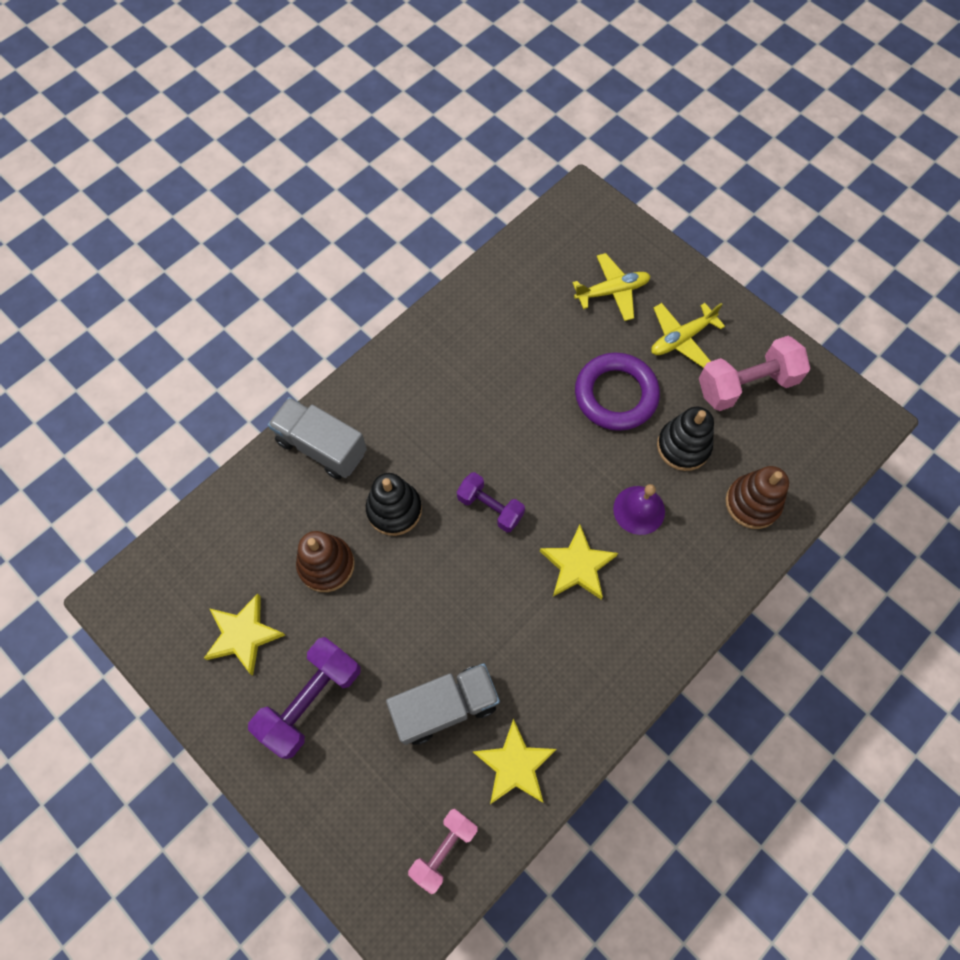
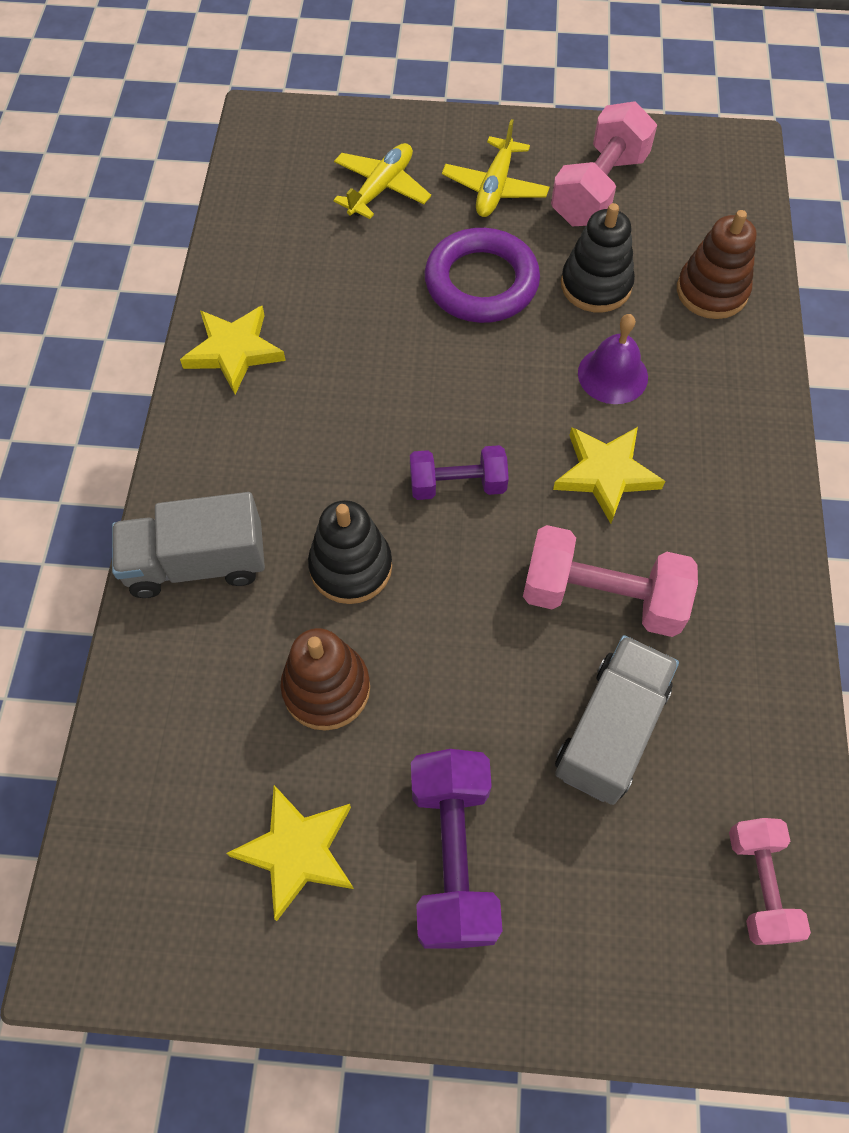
camera: 40 degrees left, 5 degrees down
(508, 633) = (602, 597): none -> pink dumbbell
(514, 765) = (742, 728): yellow star -> yellow star (234, 351)

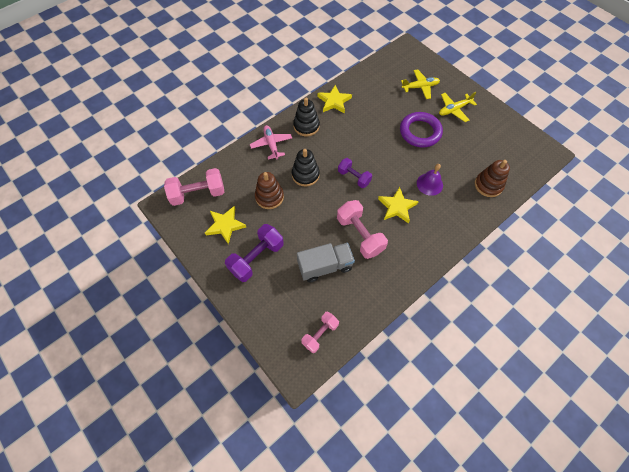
camera: 45 degrees right, 0 degrees up
(197, 563) = (271, 144): grey truck -> pink plane
(596, 285) = (453, 157): black stacking toy -> black stacking toy (306, 126)
(598, 189) = (486, 132): pink dumbbell -> pink dumbbell (198, 194)

